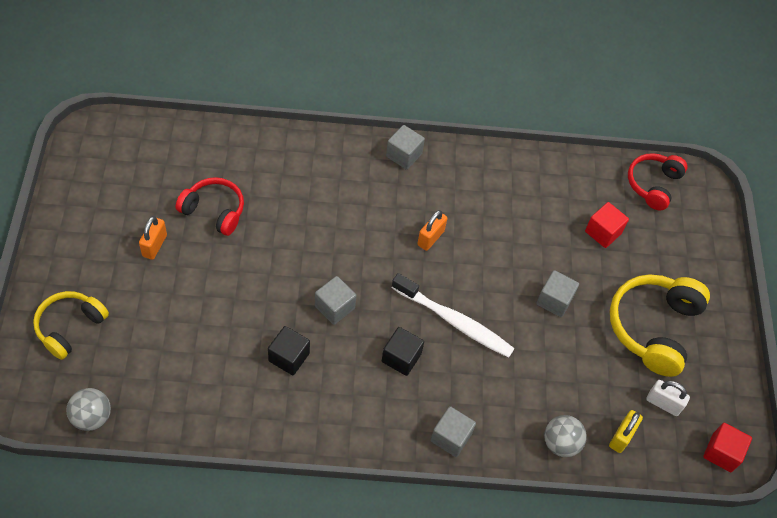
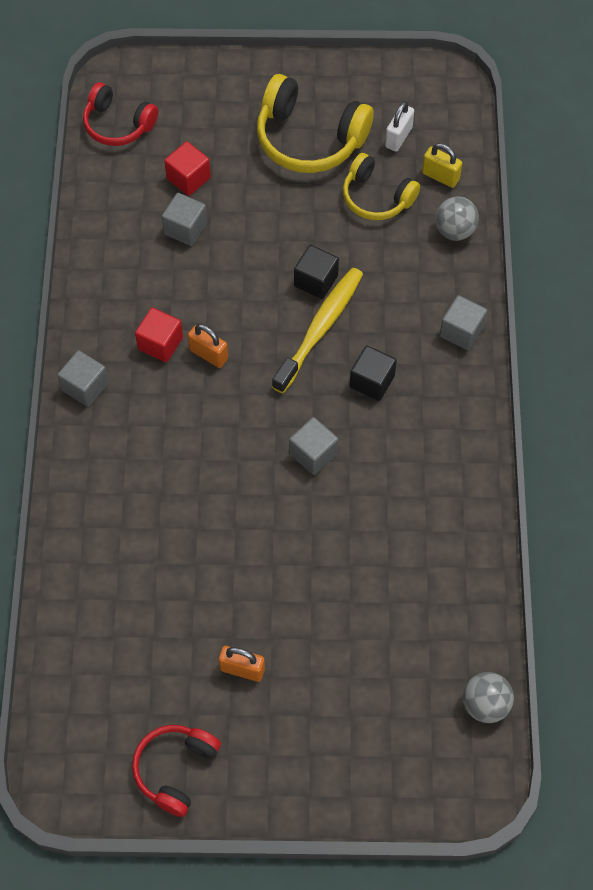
camera: 85 degrees left, 5 degrees up
(70, 327) = (369, 752): yellow headphones -> yellow headphones (376, 197)
(214, 211) = (184, 603): red headphones -> red headphones (175, 770)
(289, 357) = (384, 498): black cube -> black cube (316, 281)
(454, 321) = (320, 329): white toothbrush -> yellow toothbrush
(554, 300) = (284, 230): grey cube -> grey cube (185, 228)
(721, 453) = (446, 92): red cube -> red cube (160, 343)

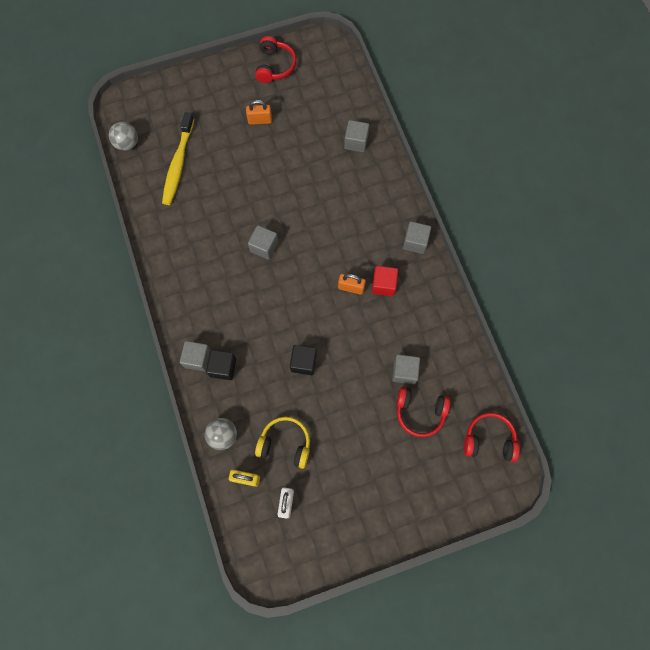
camera: 160 degrees right, 10 degrees up
(98, 574) = (356, 142): none -> grey cube
(188, 178) = (420, 412): red cube -> red headphones
(309, 139) = (350, 477): yellow headphones -> none
(320, 329) = (288, 329): yellow toothbrush -> yellow toothbrush (178, 164)
(372, 381) = (244, 304): black cube -> black cube (223, 367)

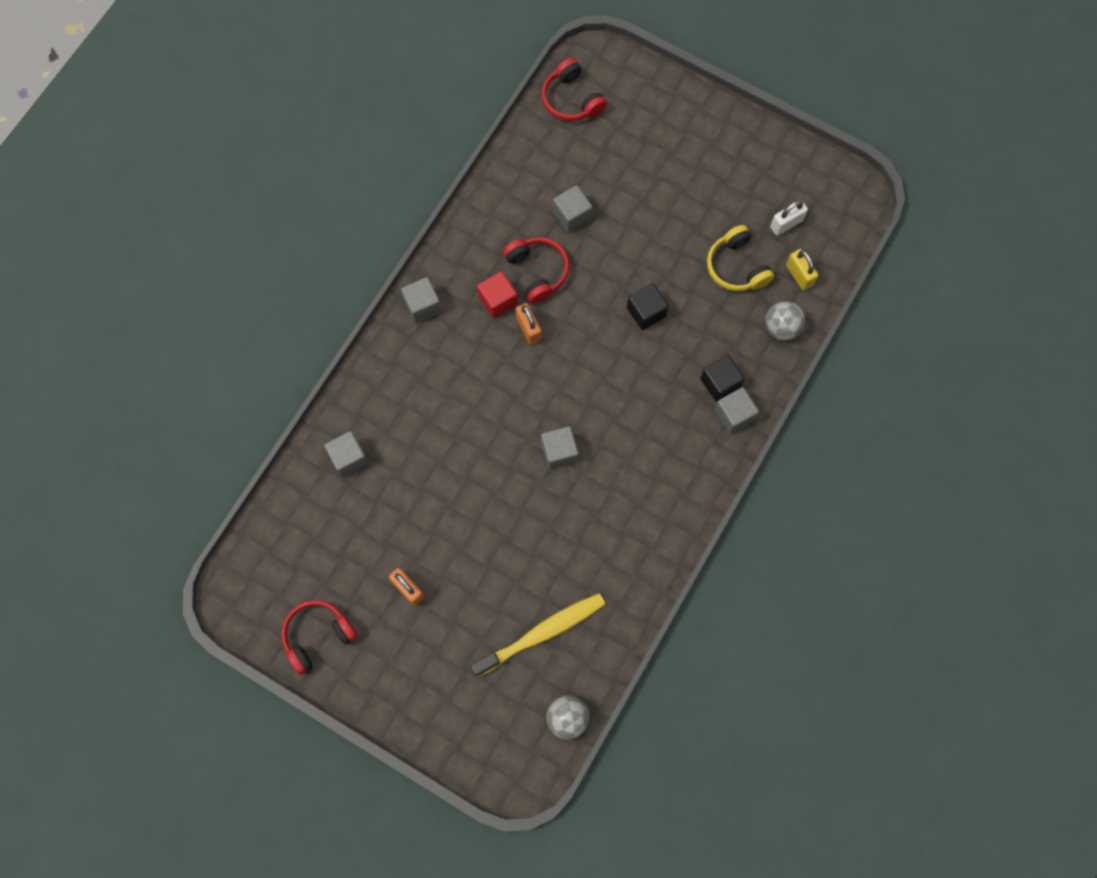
camera: 130 degrees left, 0 degrees up
(420, 412) = (599, 174): red headphones -> red headphones (537, 271)

